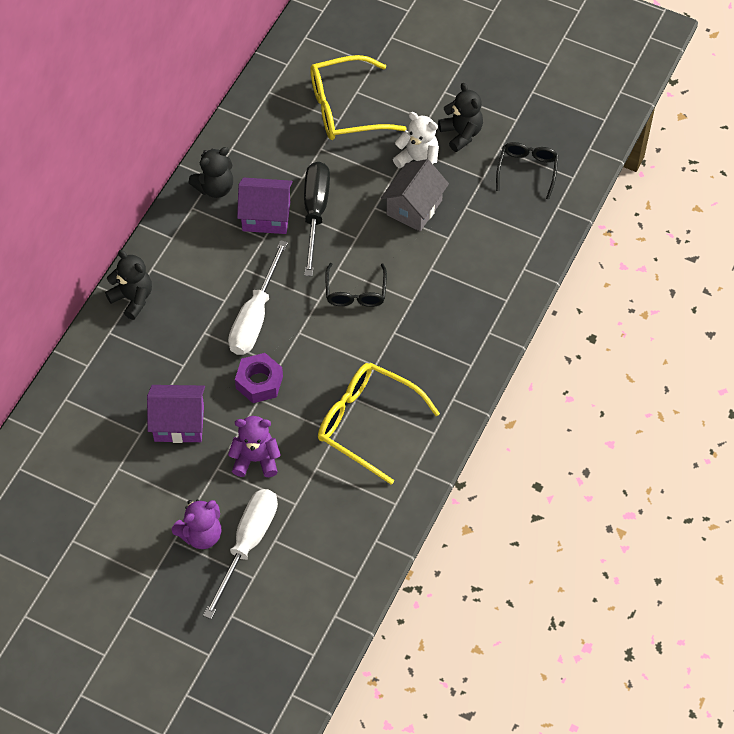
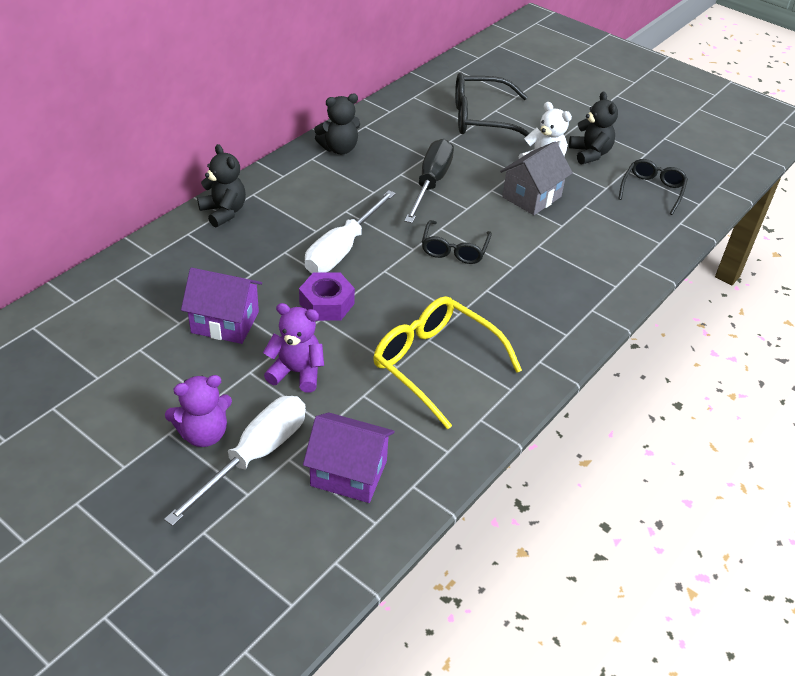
camera: 10 degrees right, 15 degrees down
(266, 216) = (381, 177): purple house -> purple house (349, 473)
(345, 108) = (482, 119): yellow glasses -> black glasses

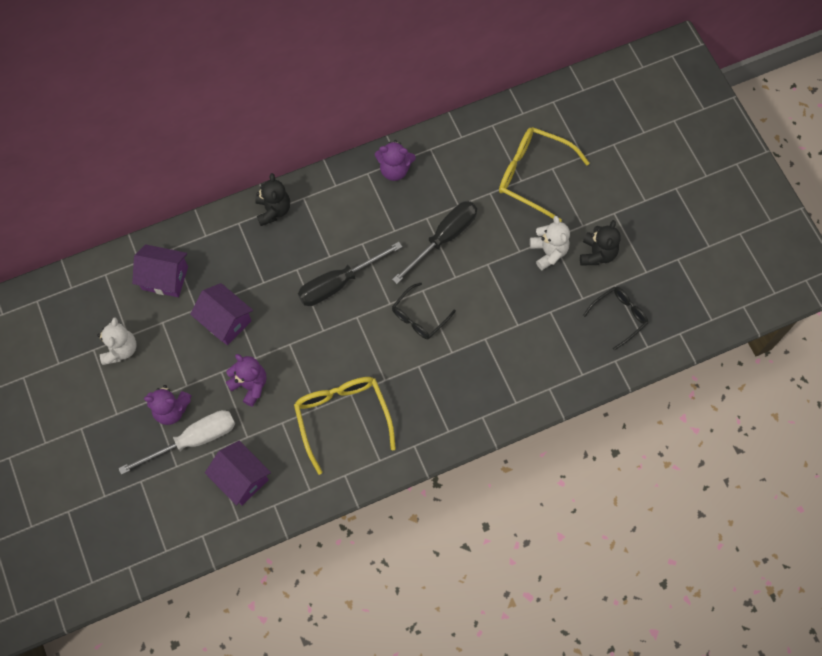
camera: 30 degrees right, 25 degrees up
(93, 395) = (120, 349): none -> white teddy bear
(120, 306) = (165, 278): none -> purple house
(327, 304) = (300, 332): purple nut -> none
(339, 149) = (394, 170): black teddy bear -> purple teddy bear
(342, 249) = (338, 283): white screwdriver -> black screwdriver
(482, 119) = (533, 175): black glasses -> yellow glasses
(531, 197) = (514, 285): grey house -> none

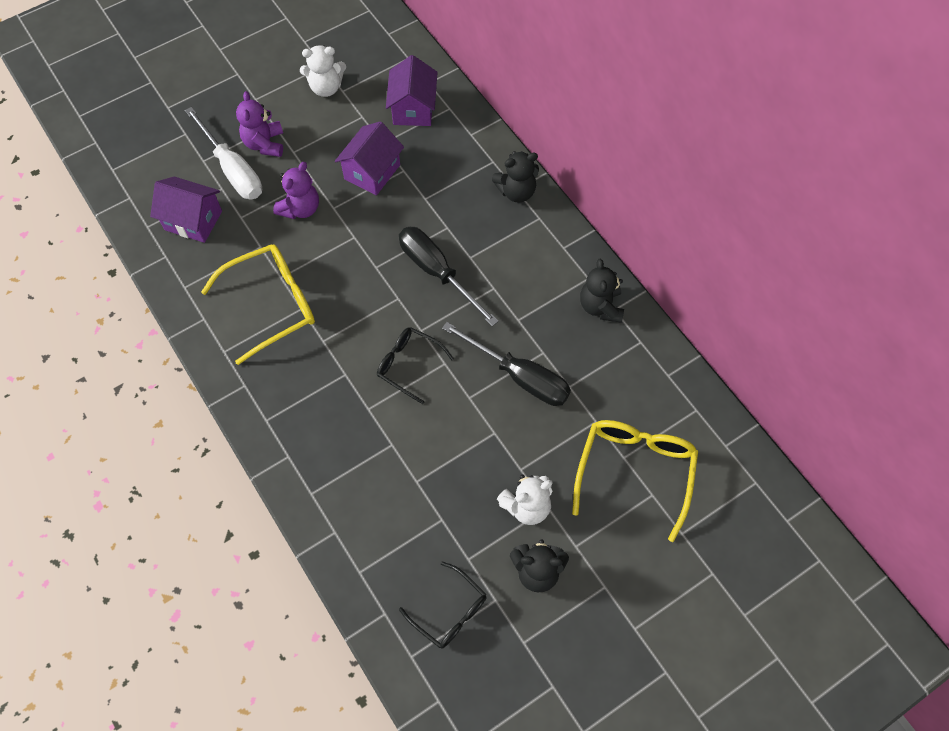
camera: 80 degrees right, 5 degrees down
(241, 478) = (193, 220): purple house -> purple house turned 75 degrees clockwise
(394, 170) = (600, 306): purple teddy bear -> black teddy bear

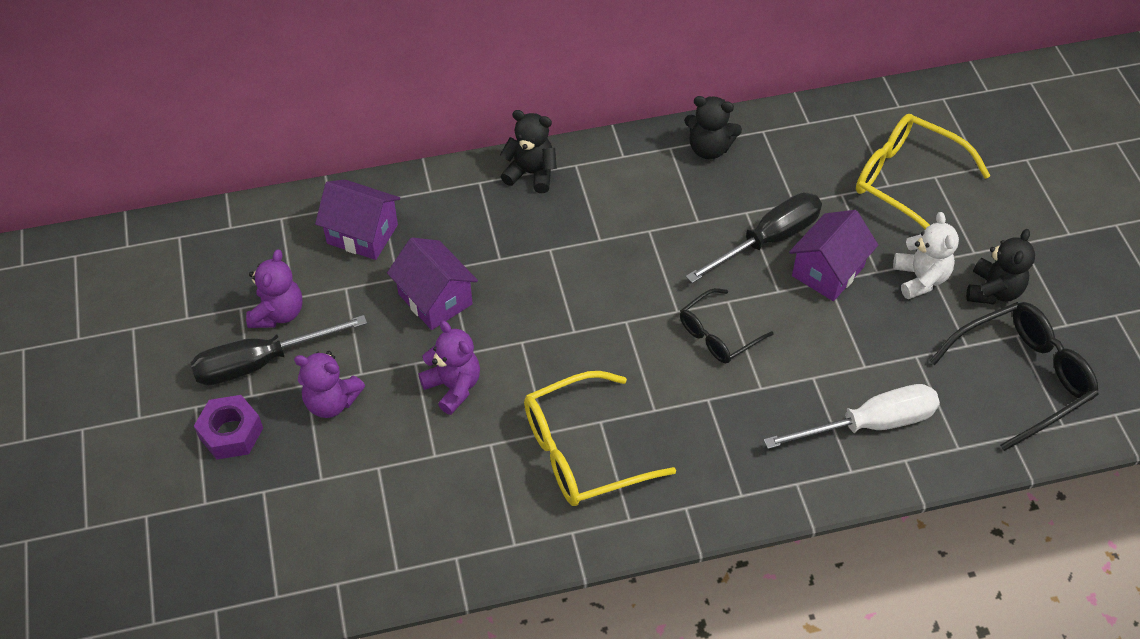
camera: 70 degrees left, 10 degrees down
(193, 220) = (414, 511): purple house -> purple house (827, 271)
(223, 100) = (231, 433): none -> purple nut
(232, 169) = (354, 447): white screwdriver -> white screwdriver (870, 424)
(272, 304) = (582, 451): yellow glasses -> yellow glasses turned 105 degrees counterclockwise
(326, 87) = (278, 313): white teddy bear -> purple teddy bear
(437, 272) = (606, 275): black screwdriver -> black screwdriver (261, 362)
(449, 611) = (1021, 377): black glasses -> black glasses, size x1.64
(516, 191) = (531, 173): black teddy bear -> black teddy bear turned 75 degrees counterclockwise

